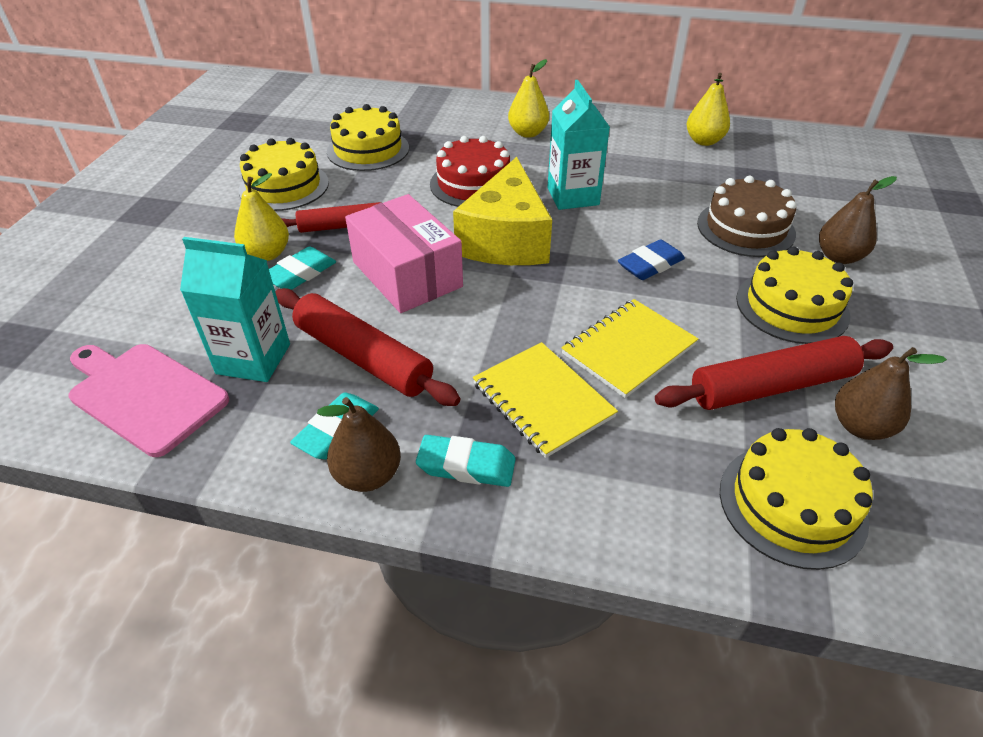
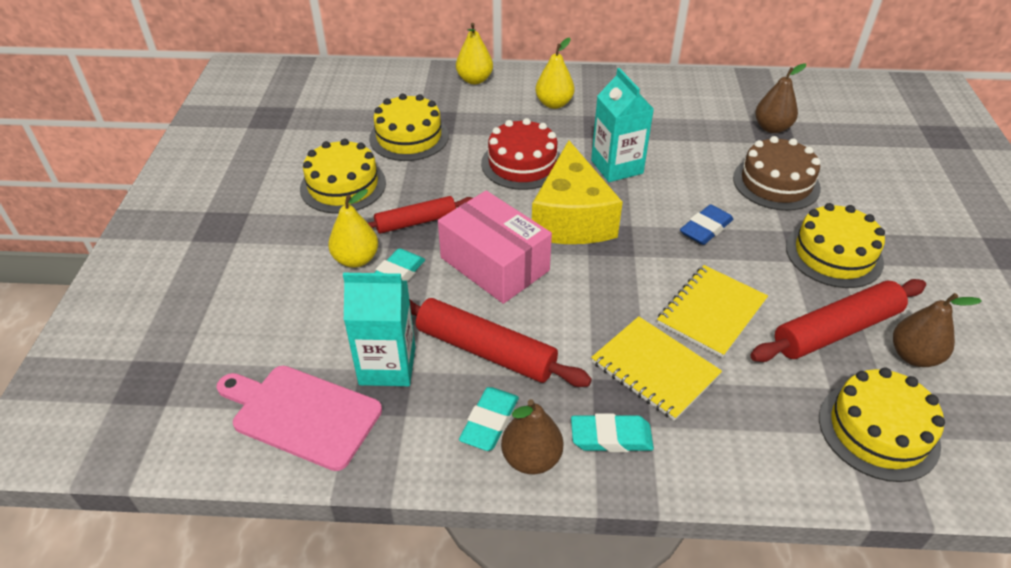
camera: 10 degrees left, 0 degrees up
(704, 141) = (715, 97): yellow pear -> yellow pear (474, 80)
(838, 257) = (860, 202): brown pear -> brown pear (772, 128)

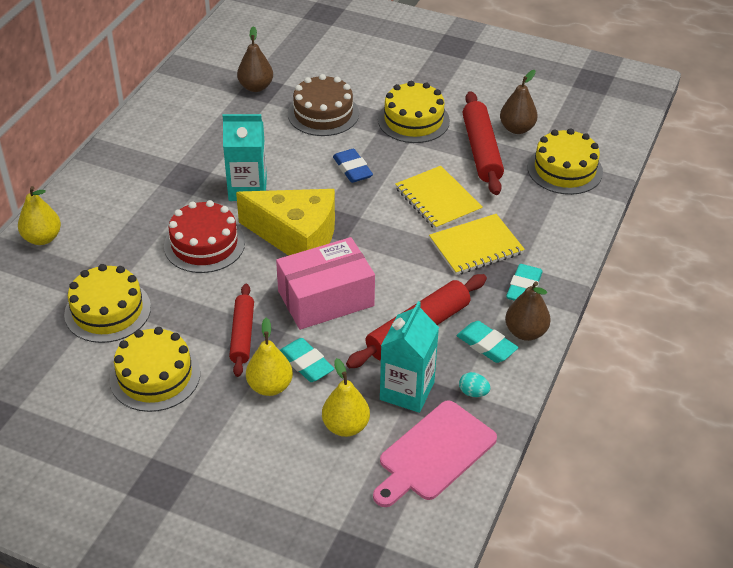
camera: 70 degrees left, 0 degrees up
(406, 428) = (473, 392): none -> turquoise egg
(554, 104) = (127, 196): yellow pear -> yellow pear (345, 426)

